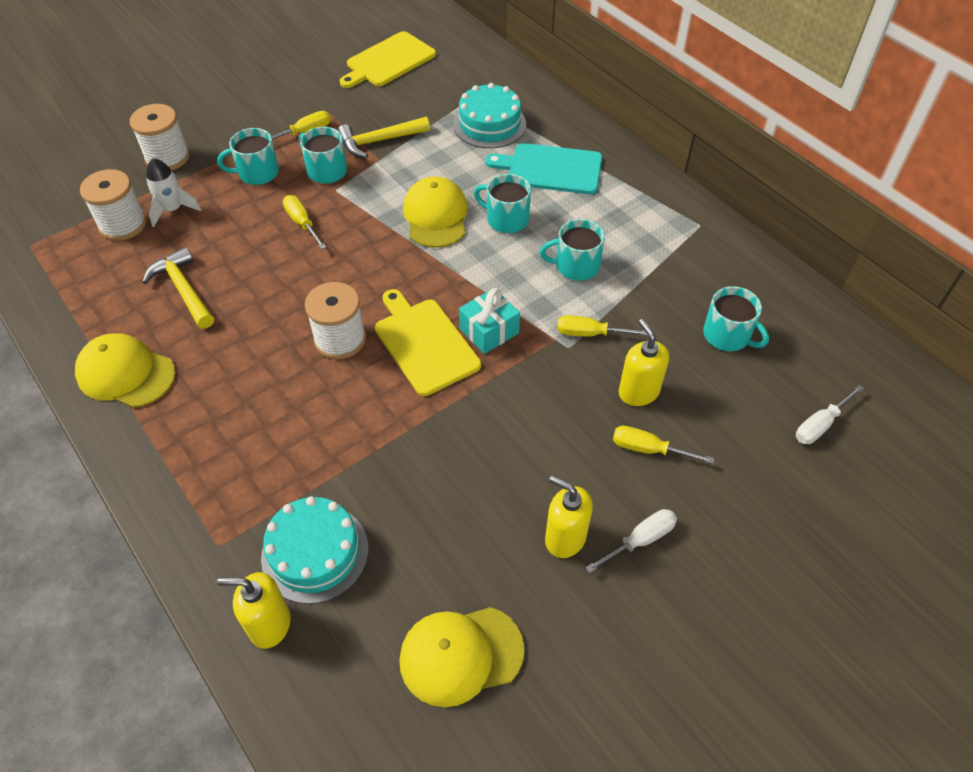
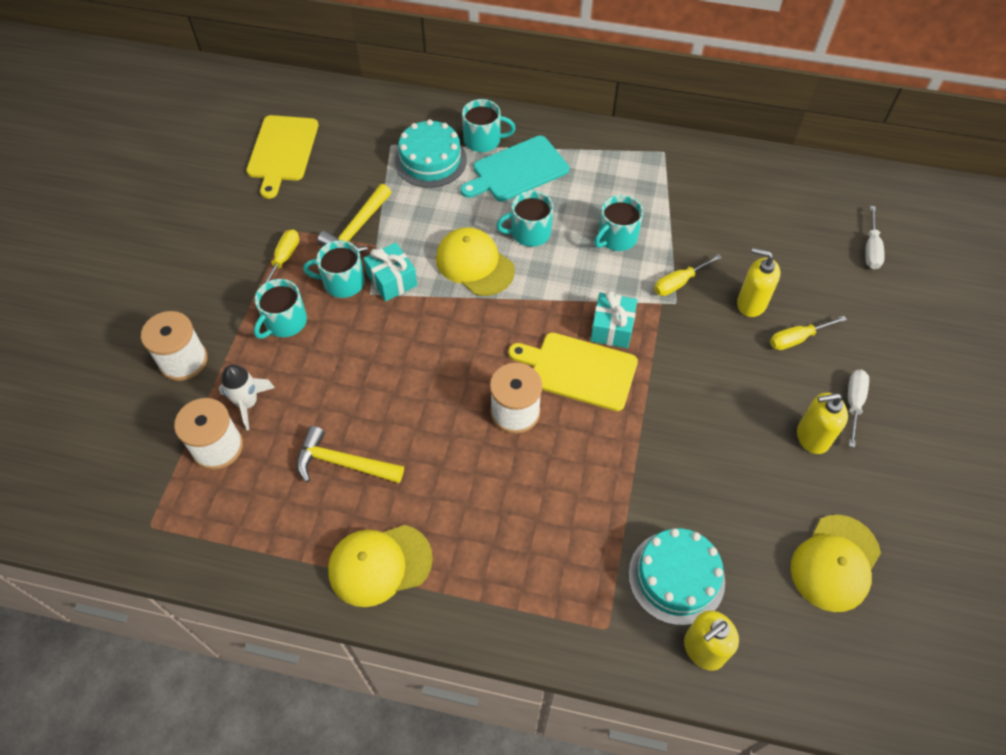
camera: 40 degrees left, 5 degrees up
(302, 223) = (376, 340): yellow screwdriver -> none
(362, 190) = (392, 280): none -> turquoise gift
(727, 335) = (761, 224): turquoise mug -> turquoise mug (483, 140)

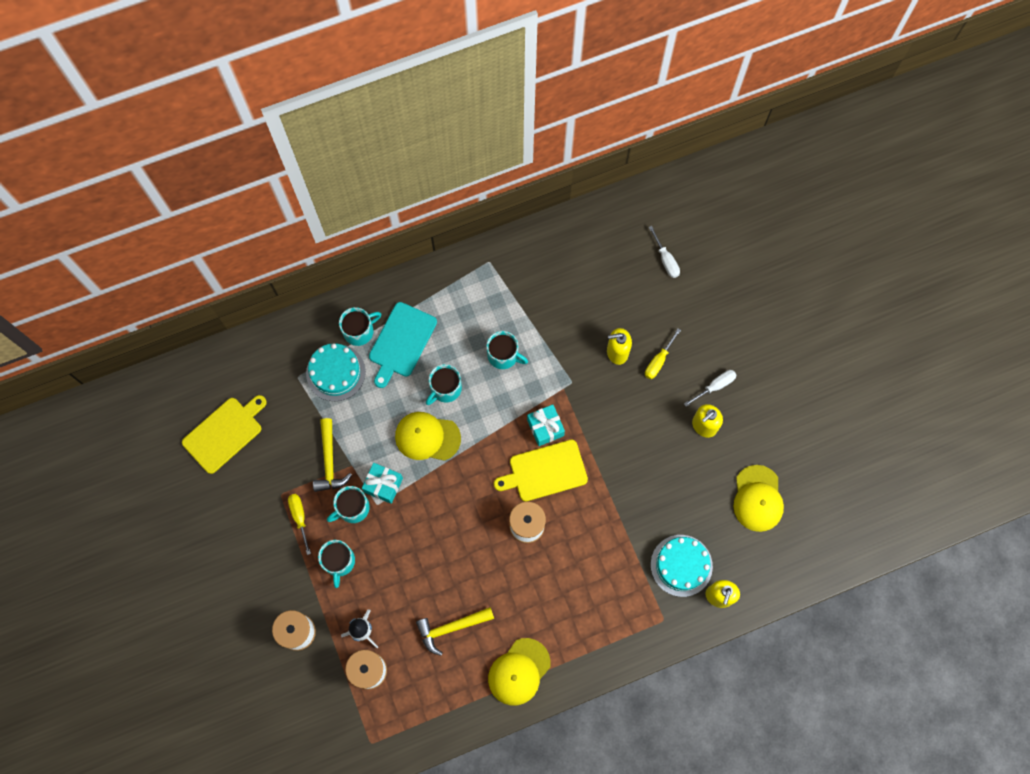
camera: 35 degrees left, 15 degrees up
(282, 151) = (224, 433): yellow cutting board -> yellow cutting board turned 105 degrees counterclockwise
(616, 237) = (503, 355): turquoise mug -> turquoise mug turned 75 degrees counterclockwise
(679, 282) = (564, 365): yellow screwdriver -> none
(853, 403) = (714, 386): white screwdriver -> white screwdriver turned 75 degrees clockwise

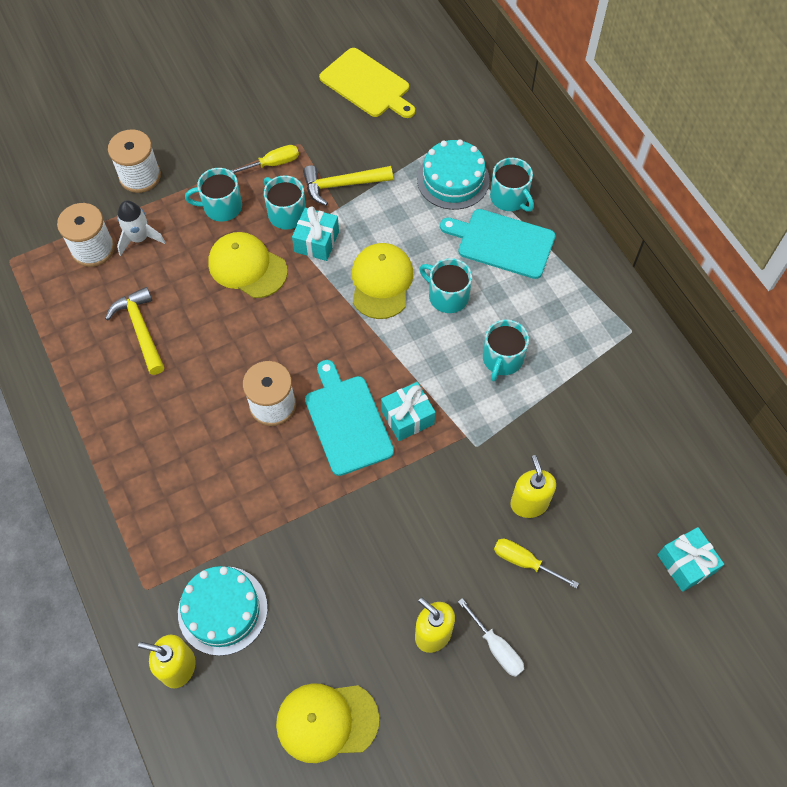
camera: 85 degrees right, 10 degrees down
(519, 671) = (83, 410): yellow cap -> yellow cap (247, 267)
(545, 471) = (347, 421): yellow cutting board -> turquoise cutting board
(665, 260) = (686, 563): white screwdriver -> turquoise gift

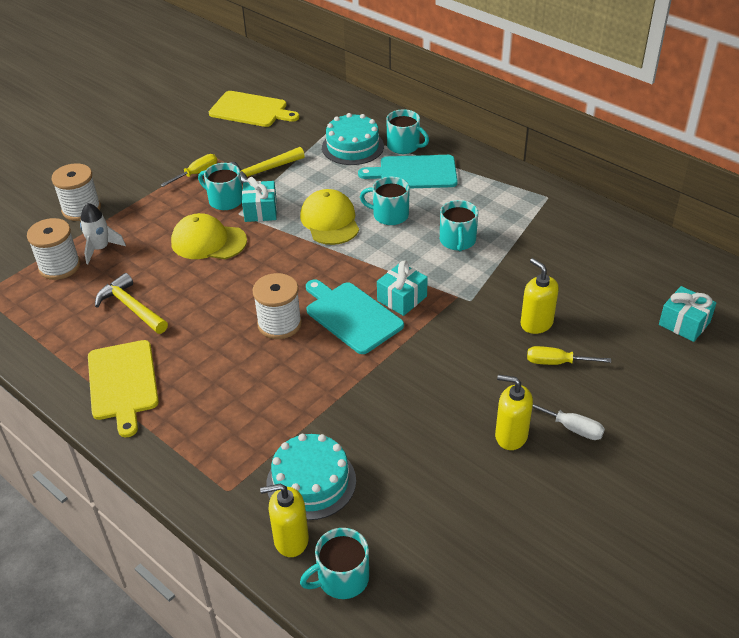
camera: 20 degrees left, 20 degrees down
(99, 423) = (123, 383): none -> yellow cutting board
(221, 207) = (165, 210): turquoise mug -> turquoise mug (342, 578)
(326, 721) = (454, 532): yellow cap -> none

